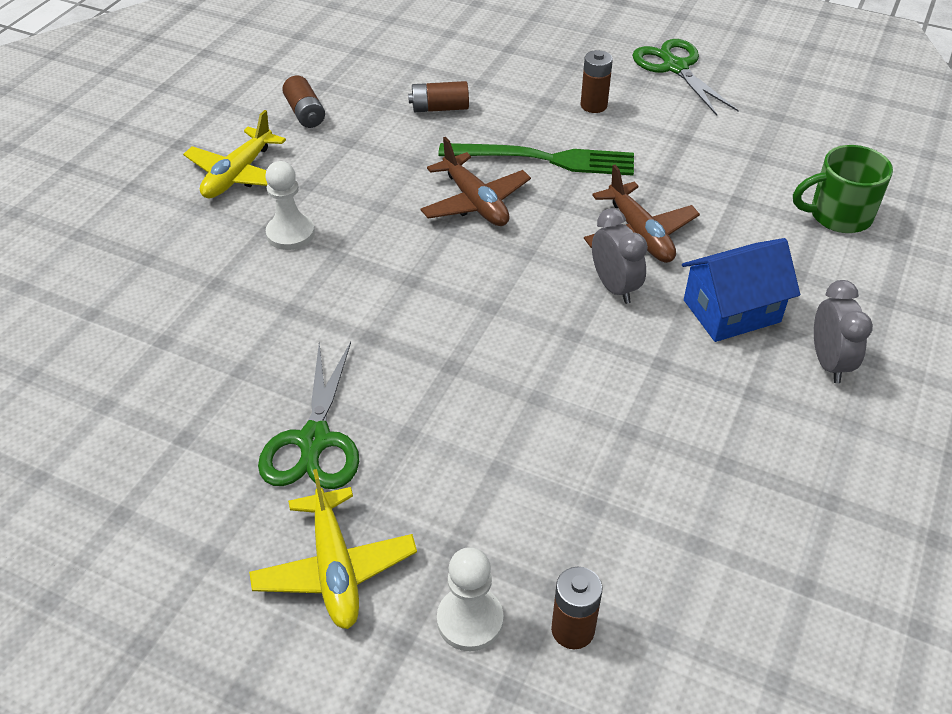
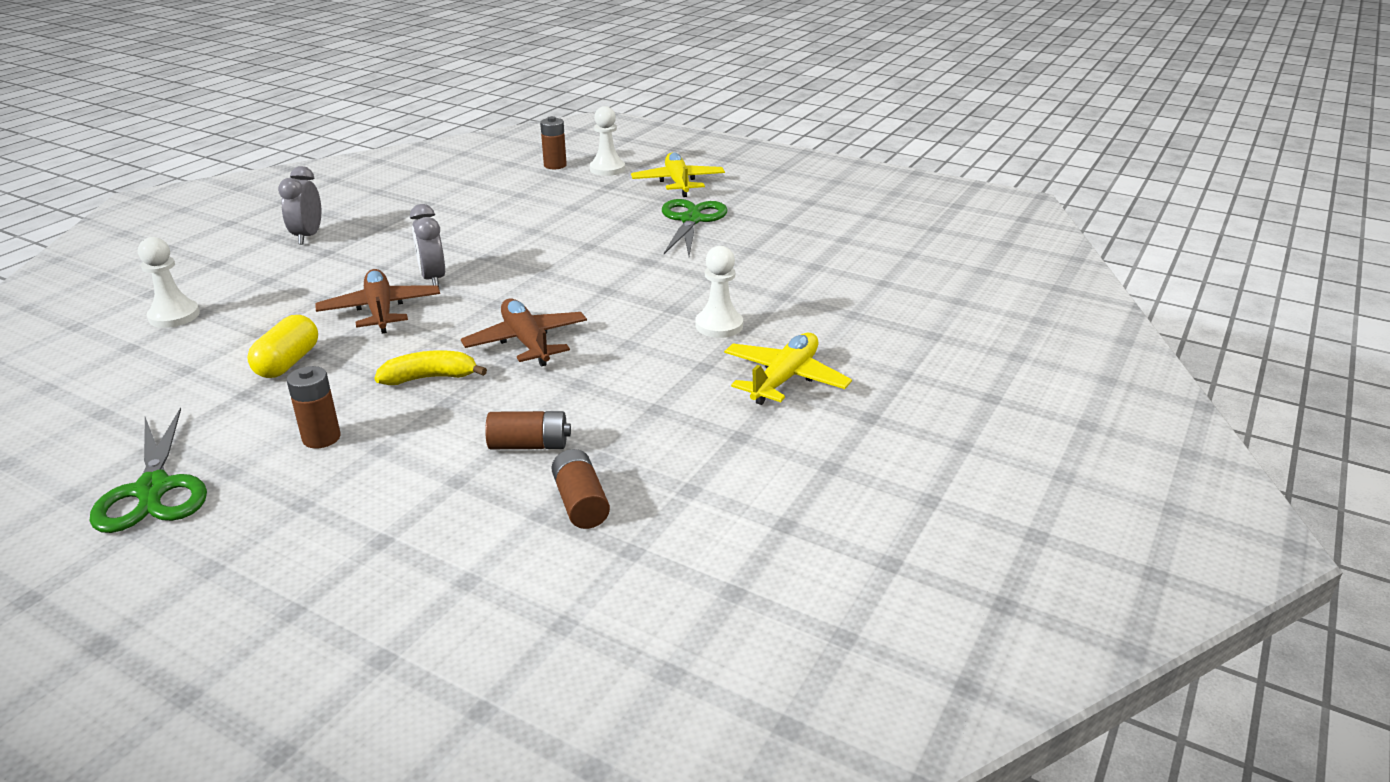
camera: 175 degrees left, 15 degrees down
(305, 113) = (712, 447): brown battery -> brown battery (580, 503)
(544, 159) = (430, 378): green fork -> yellow banana
(676, 168) = (288, 363): none -> yellow capsule
(731, 311) = (349, 262): blue house -> none
(838, 215) = (174, 316): green mug -> white pawn

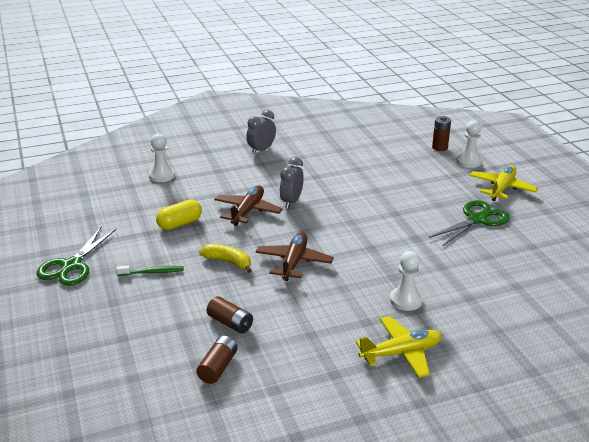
camera: 40 degrees right, 0 degrees up
(321, 438) = (152, 272): brown battery -> green toothbrush

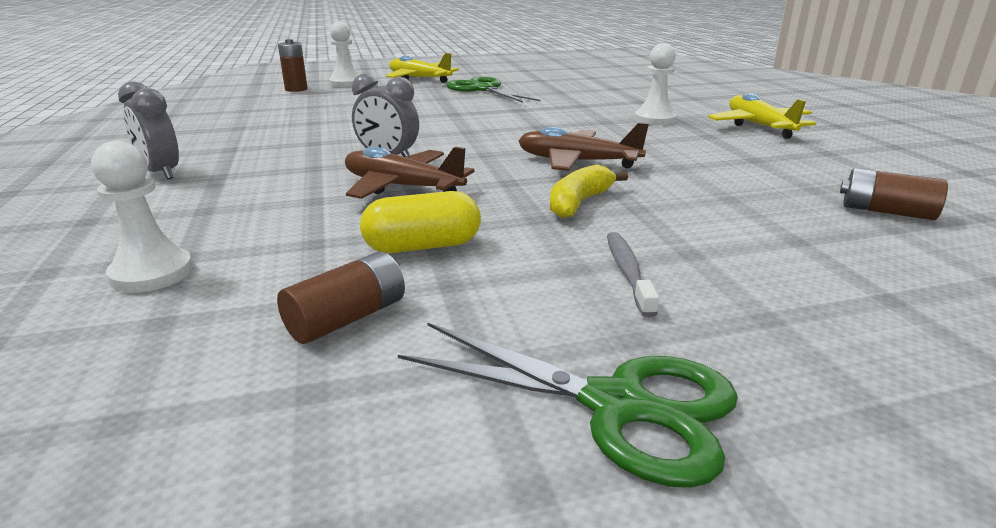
camera: 85 degrees left, 5 degrees down
(152, 272) = (628, 272): green toothbrush -> grey toothbrush
(180, 224) = (423, 246): yellow capsule -> yellow capsule turned 75 degrees counterclockwise
(230, 323) = (763, 203): brown battery -> brown battery (347, 318)

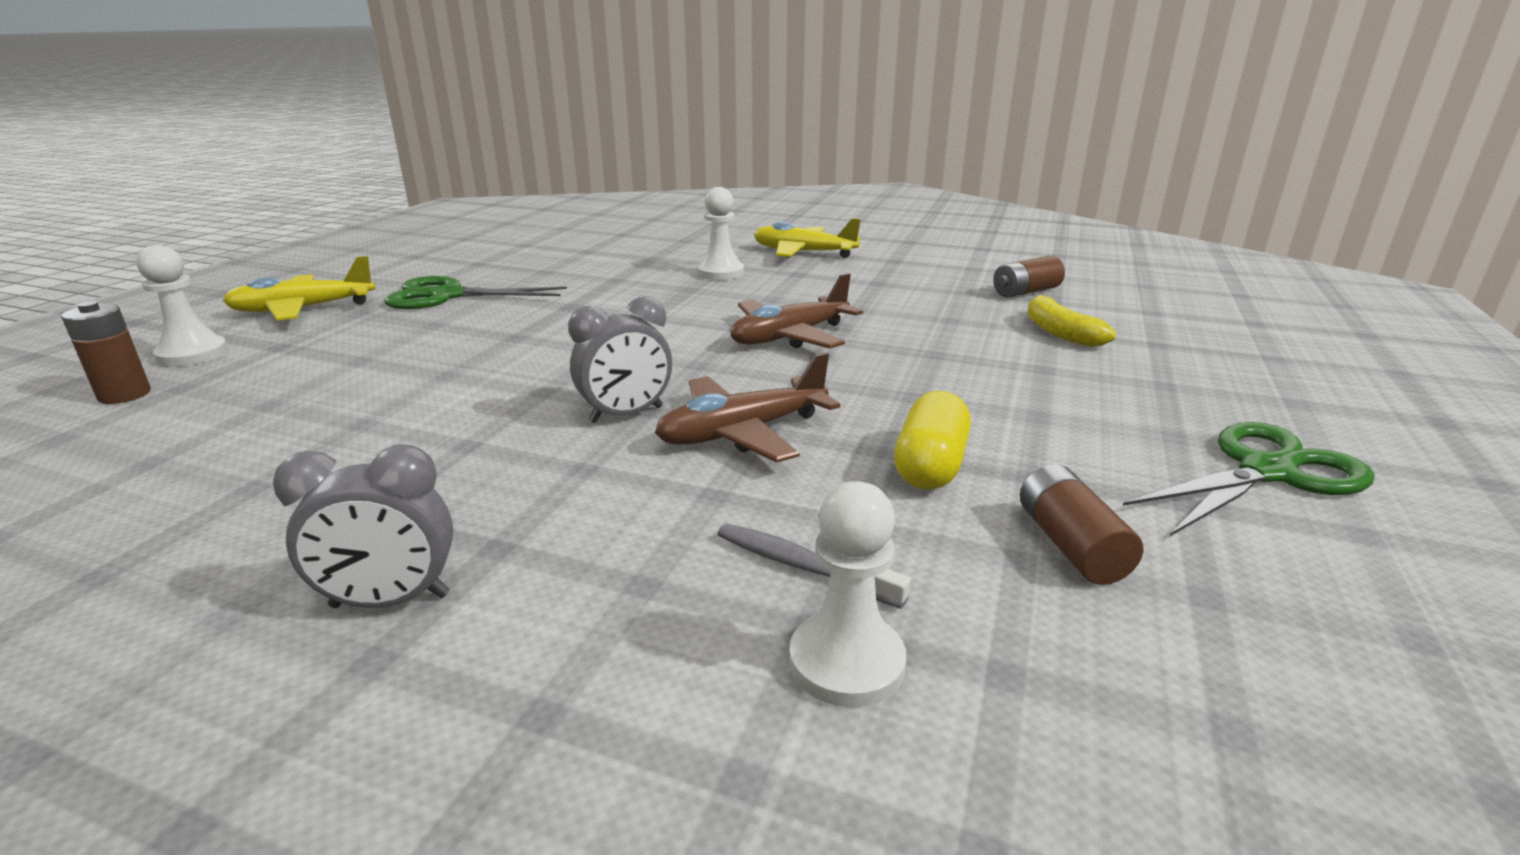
camera: 55 degrees left, 0 degrees up
(579, 203) = (897, 369): yellow banana -> yellow banana (1060, 333)
(628, 272) = (1061, 400): grey toothbrush -> grey toothbrush (802, 566)

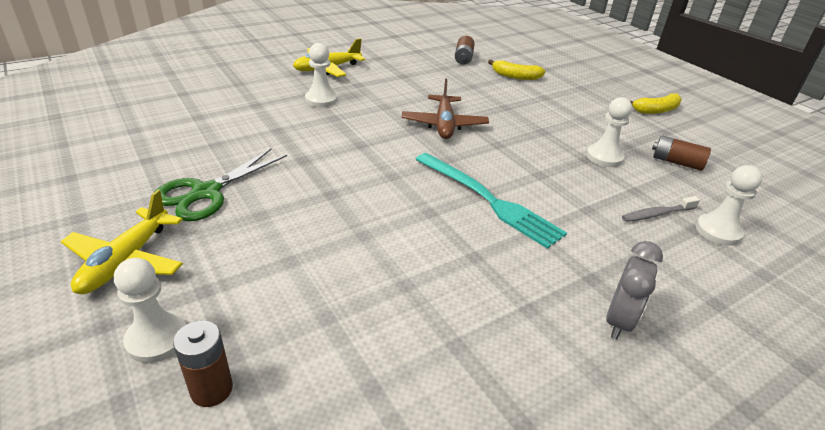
camera: 55 degrees left, 10 degrees up
(626, 415) = (488, 200): grey clock -> turquoise fork
(743, 432) = (538, 180): brown plane -> none
(930, 466) = (604, 157): yellow capsule -> white pawn
(1267, 472) = (656, 110): green scissors -> yellow banana

